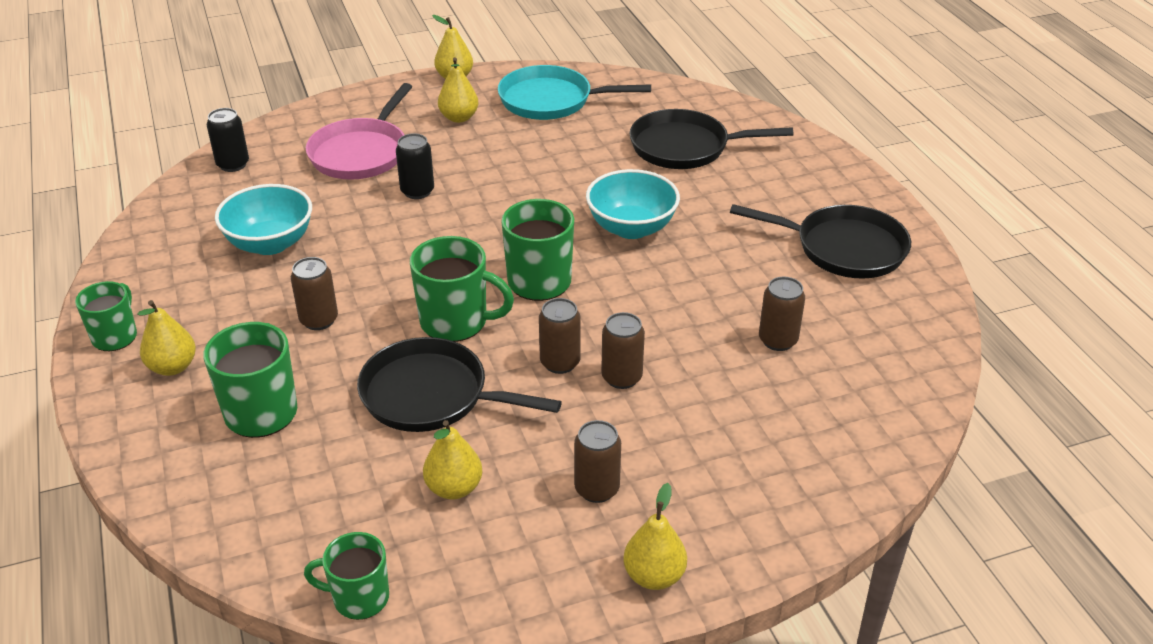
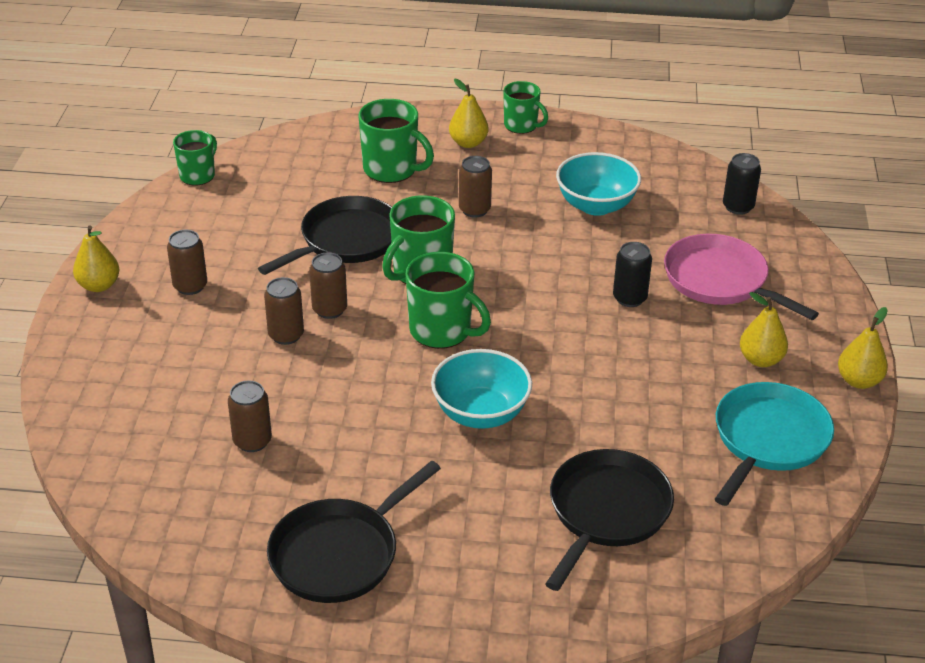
camera: 115 degrees right, 0 degrees up
(454, 488) = (249, 228): yellow pear -> none

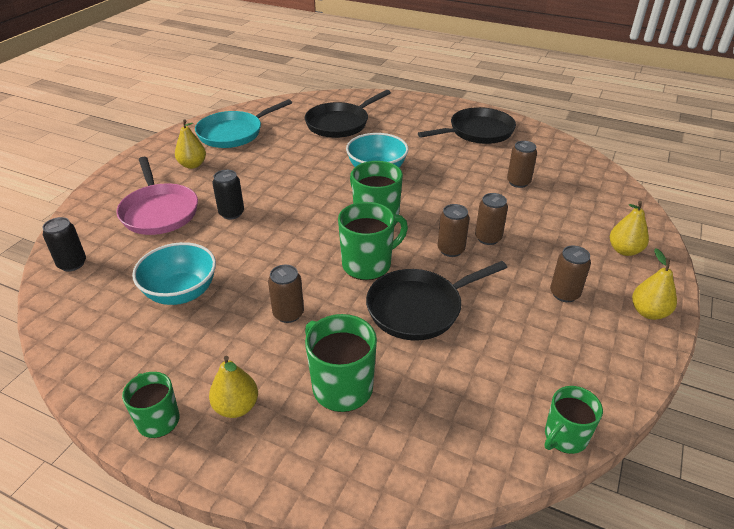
camera: 160 degrees left, 0 degrees up
(858, 381) = (154, 146): yellow pear -> yellow pear (624, 250)

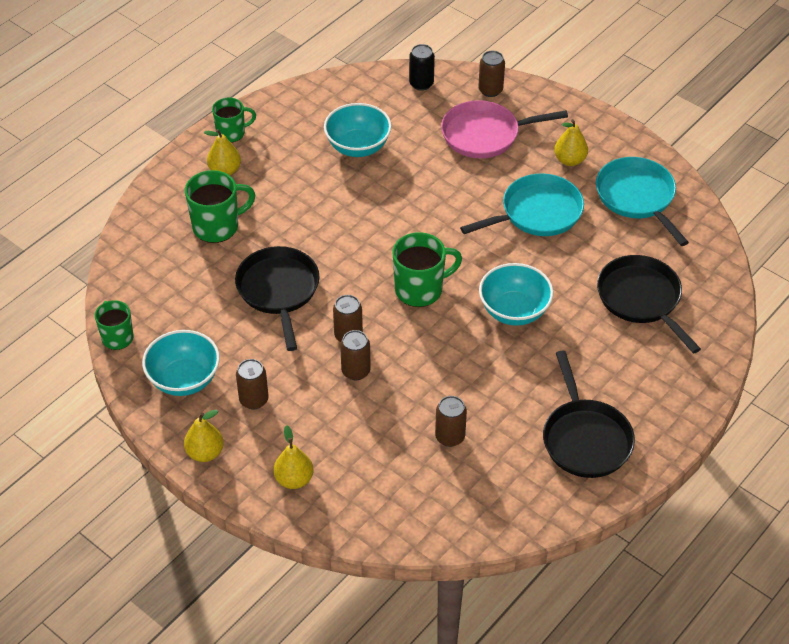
camera: 105 degrees right, 10 degrees up
(231, 213) = (465, 184): black can -> none
(261, 173) = (537, 213): none -> turquoise pan
(288, 314) = (306, 207): brown can -> brown can (490, 90)
(368, 264) = (349, 269): green mug -> none
(579, 353) = (184, 379): none -> turquoise bowl

